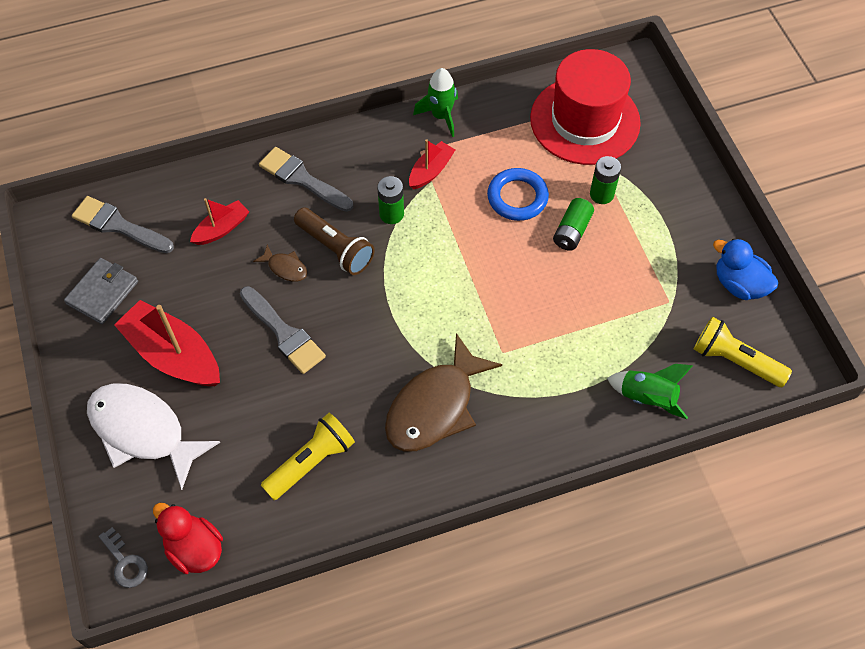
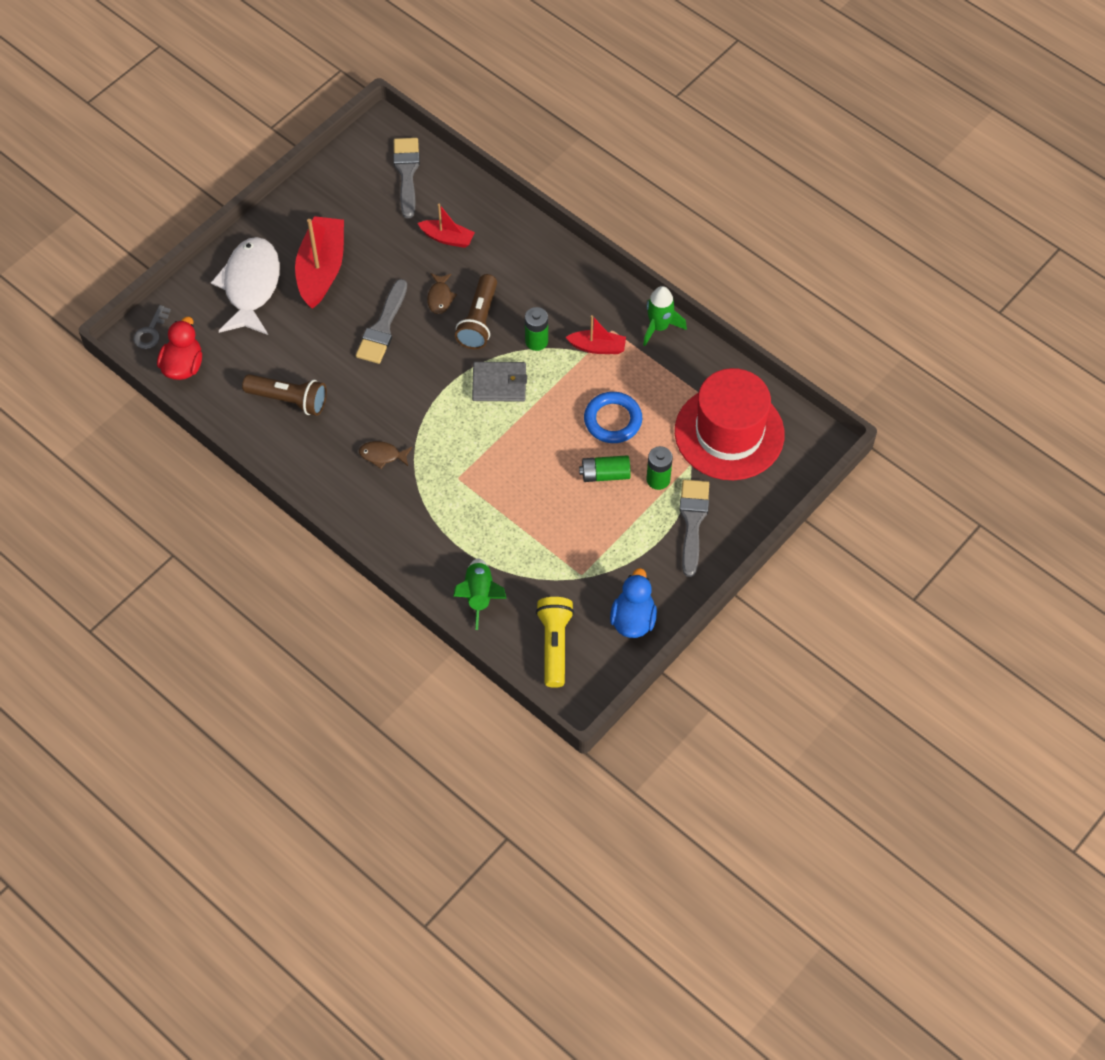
camera: 60 degrees right, 0 degrees up
(103, 292) = (344, 197): grey wallet -> grey wallet (499, 384)
(302, 179) = (529, 265): grey brush -> grey brush (692, 522)
(311, 462) = (289, 400): yellow flashlight -> brown flashlight
(435, 406) = (382, 455): brown fish -> brown fish, size x0.43

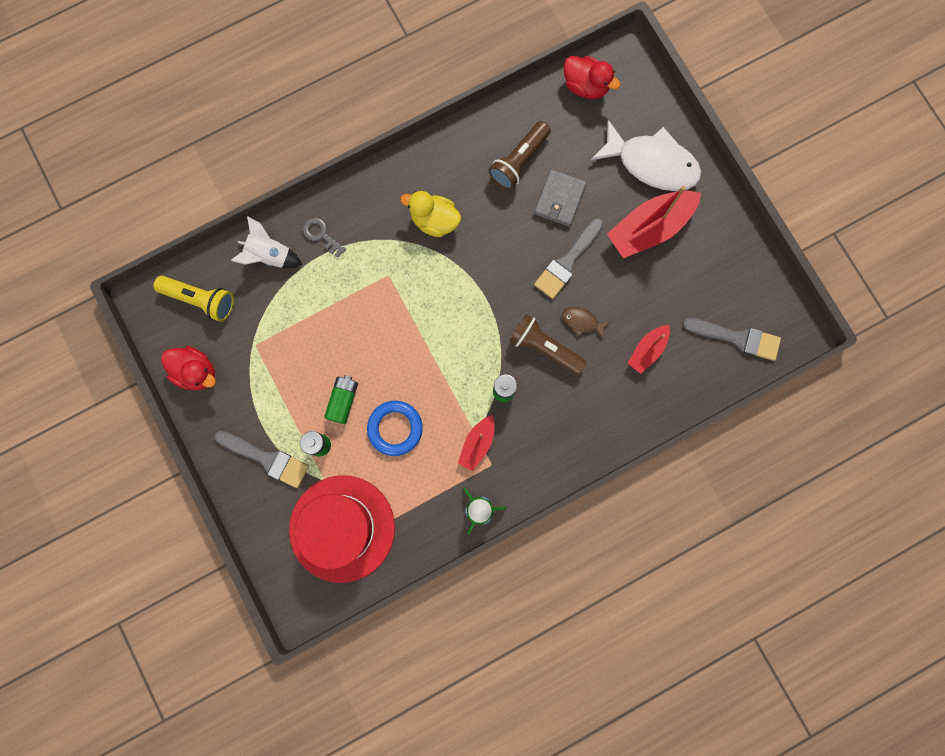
camera: 110 degrees right, 20 degrees up
(151, 331) = (631, 69): grey key -> grey key (321, 235)
(321, 269) = (649, 228): red boat -> red boat turned 120 degrees clockwise
(382, 327) = (567, 261): grey brush -> grey brush turned 90 degrees counterclockwise
(382, 455) = (434, 220): brown fish -> yellow duck
(479, 596) = (269, 255): green rocket -> white rocket
(499, 384) = (470, 342): grey wallet -> grey wallet (559, 199)
(633, 619) = (196, 372): blue duck -> red duck

